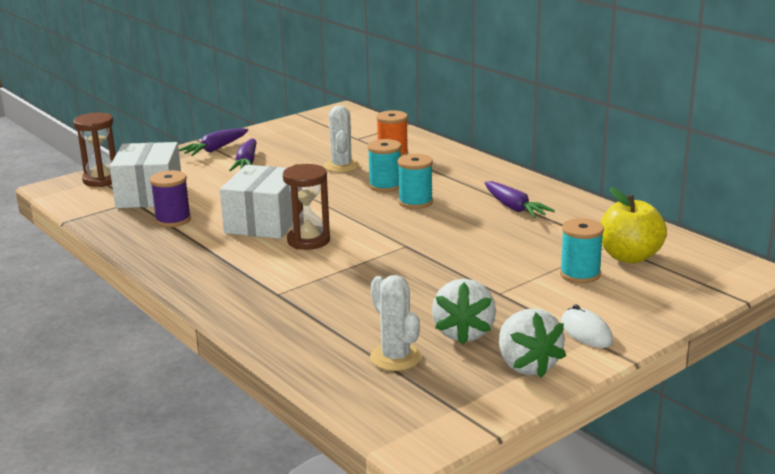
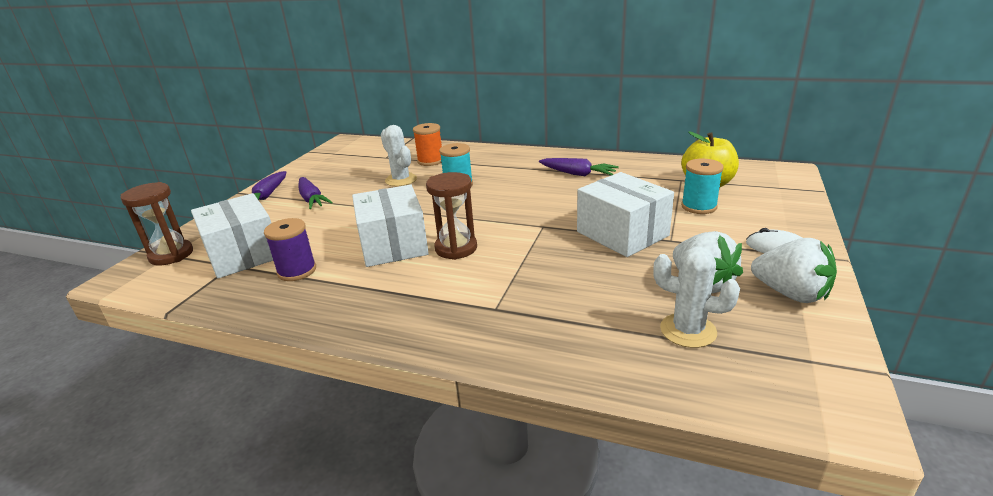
camera: 30 degrees left, 5 degrees up
(415, 202) = (500, 190): turquoise spool -> none
(464, 274) = (622, 234): none -> white box

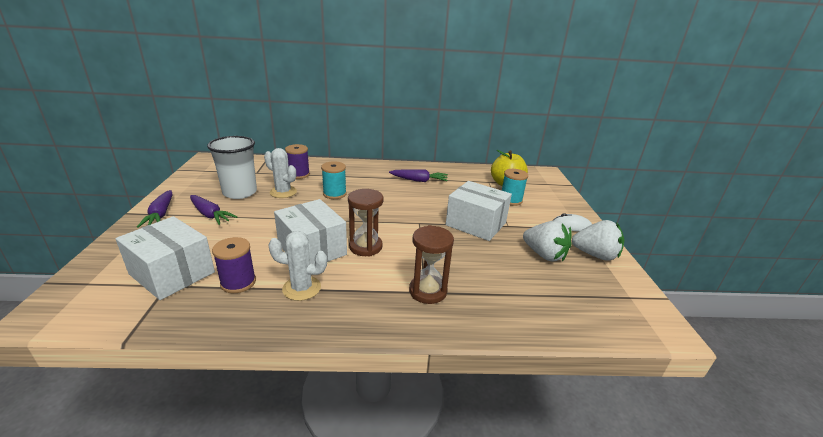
camera: 25 degrees left, 0 degrees up
(171, 255) = (90, 283): brown hourglass -> brown hourglass (428, 291)
(355, 178) = (240, 192): none -> white cup
(430, 161) = (298, 174): orange spool -> purple spool
(688, 330) = (556, 288): white cactus -> white cactus (301, 288)

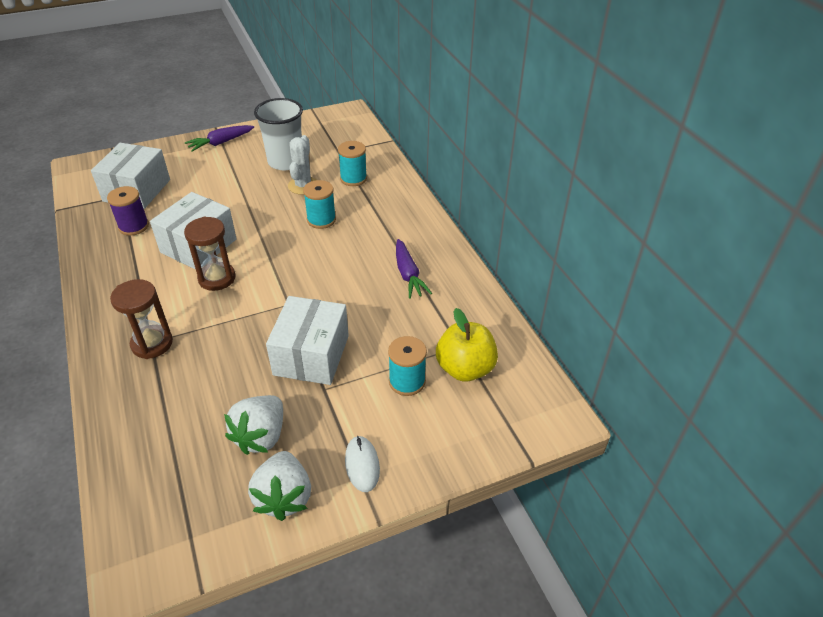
camera: 70 degrees right, 15 degrees up
(210, 215) = (233, 166): purple carrot -> none
(298, 174) = (353, 178): purple spool -> turquoise spool
(301, 288) = (135, 262): white cactus -> none

